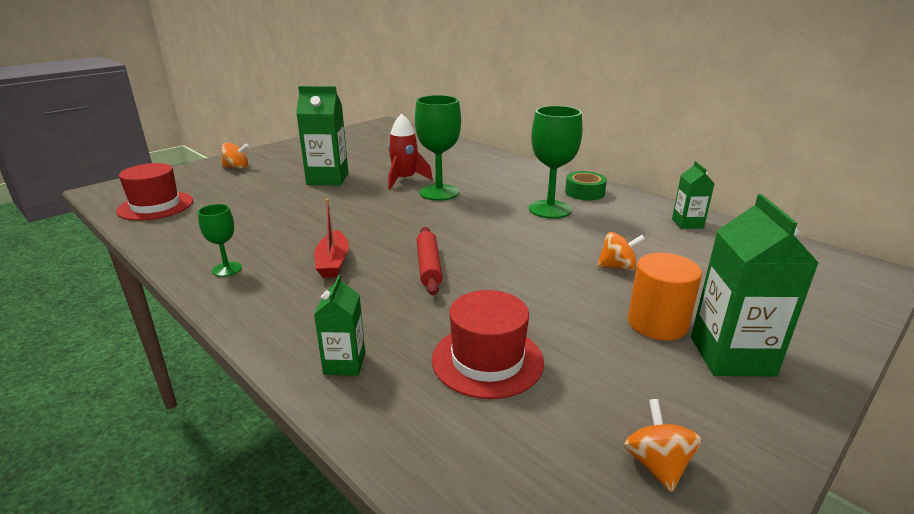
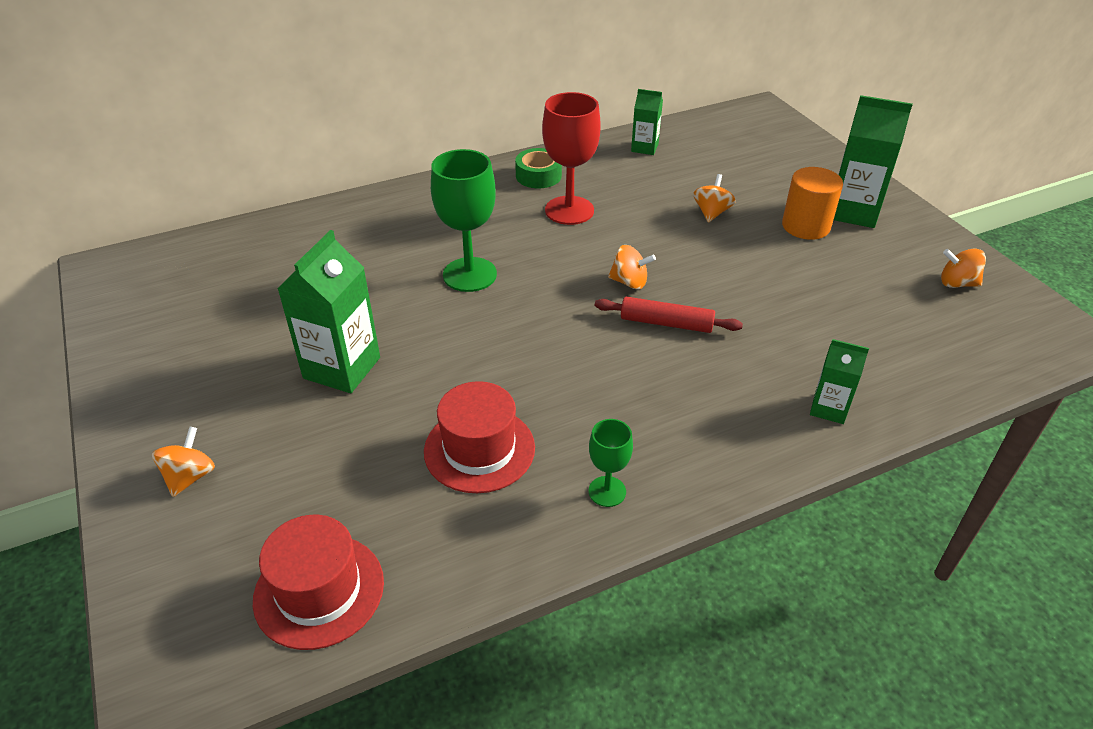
camera: 70 degrees left, 15 degrees up
(333, 262) = (627, 393): red boat -> none
(405, 180) = (403, 294): red rocket -> none
(473, 244) = (629, 282): none -> orange spinning top
(487, 360) = (838, 324): red hat -> red hat (479, 449)
(549, 209) = (569, 210): green goblet -> red goblet

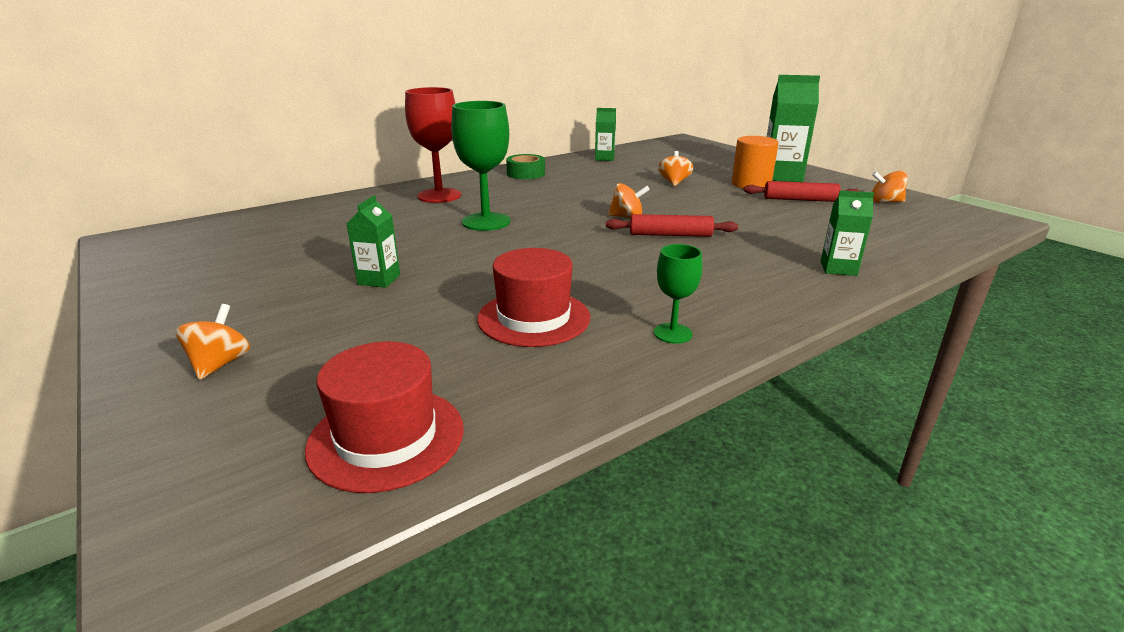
camera: 10 degrees left, 15 degrees down
(342, 368) = (379, 279): green carton -> green carton, size x0.56
(569, 210) = (558, 187): red goblet -> red goblet (439, 196)
(851, 267) = (800, 199): none -> red rolling pin

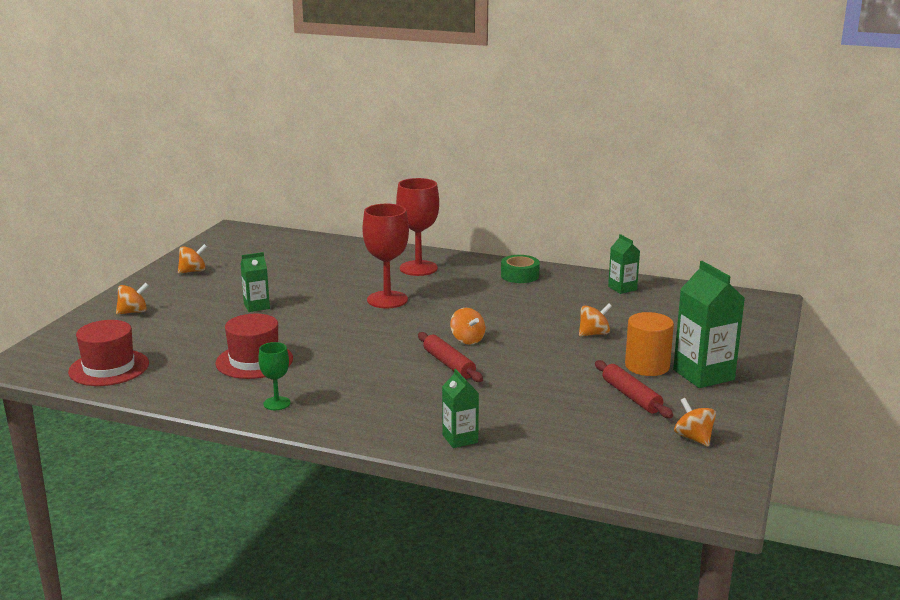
camera: 55 degrees right, 5 degrees down
(187, 289) = (193, 271): none -> orange spinning top
(486, 222) = (387, 300): green goblet -> red goblet

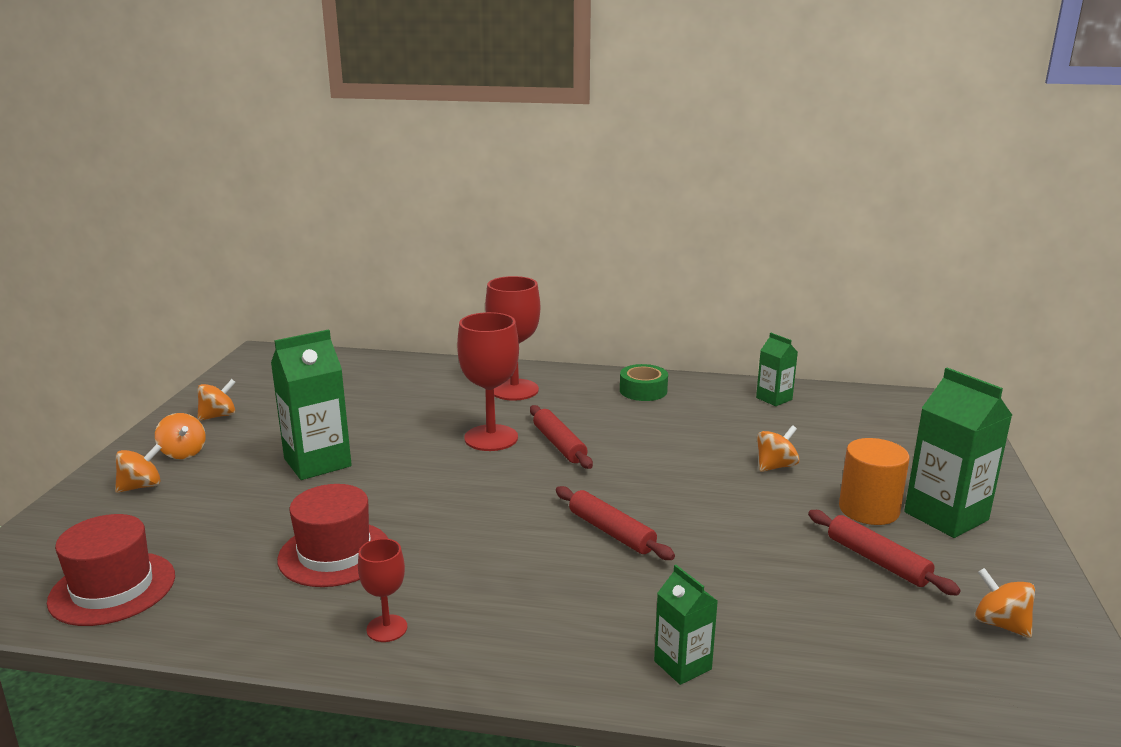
camera: 10 degrees left, 0 degrees up
(256, 306) = (317, 462): green carton -> green carton, size x1.78
(277, 403) = (387, 628): green goblet -> red goblet
(436, 308) = (559, 444): none -> red rolling pin
(467, 340) = (619, 490): orange spinning top -> orange spinning top (183, 453)

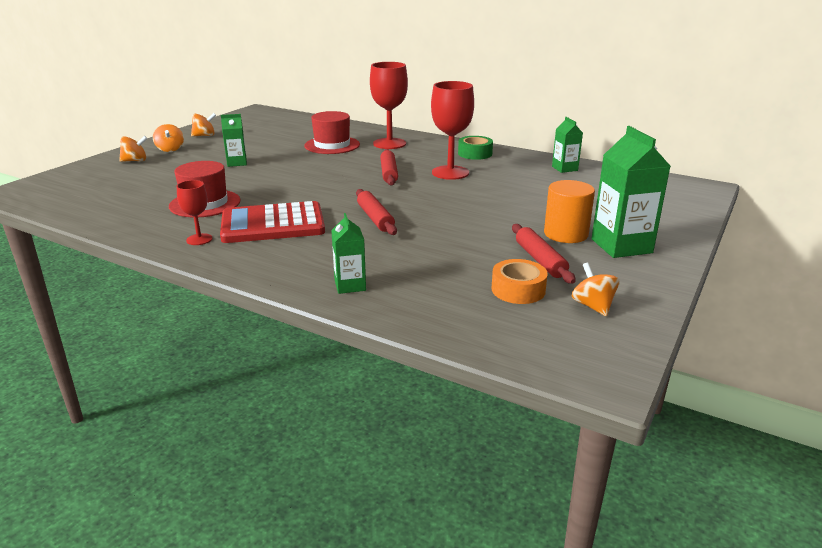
camera: 20 degrees right, 5 degrees up
(112, 588) = (81, 200): red hat -> red hat (332, 145)
(317, 462) = (237, 163): green carton -> green carton, size x0.56
(475, 573) = (273, 224): none -> red calculator
(491, 438) = (349, 165): red goblet -> red goblet (450, 173)
(775, 466) = (523, 203): orange spinning top -> none
(895, 618) = (518, 290): none -> orange tape

